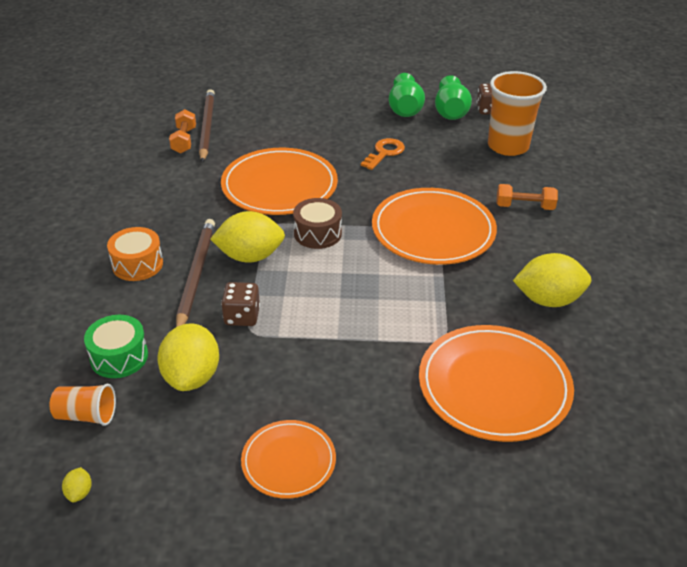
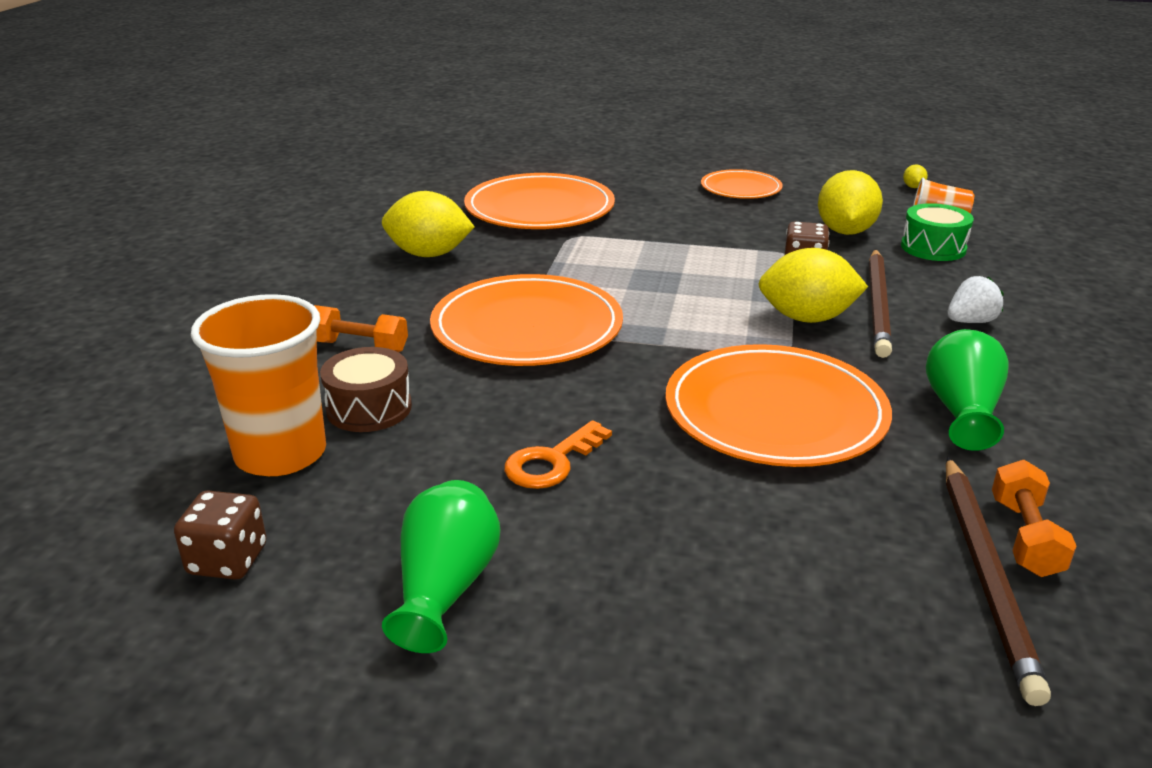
camera: 170 degrees left, 10 degrees down
(137, 264) = (970, 321): orange drum -> white strawberry
(317, 233) = (706, 337): brown drum -> brown drum (369, 408)
(450, 111) = (330, 565): green vase -> green vase (961, 411)

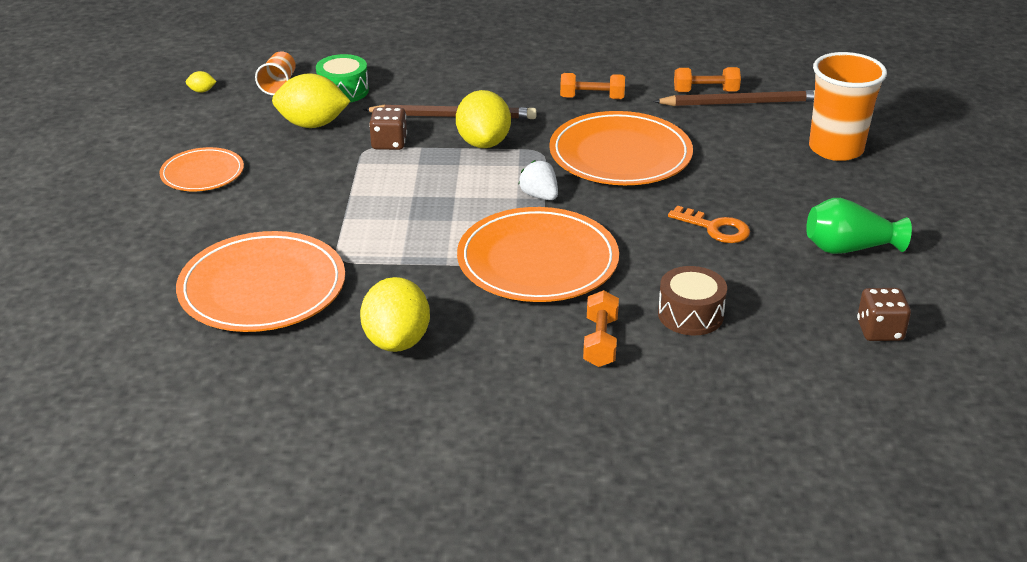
camera: 100 degrees left, 5 degrees up
(281, 454) = (766, 341): orange cup -> orange cup (836, 149)
(961, 411) = (592, 98): green vase -> orange dumbbell
(970, 321) = (471, 87): white strawberry -> white strawberry (539, 196)

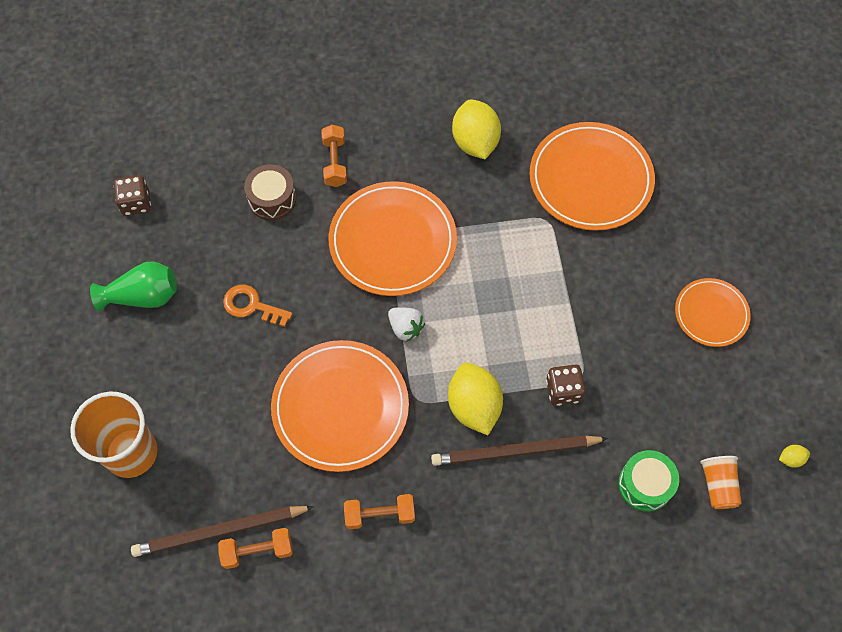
camera: 170 degrees right, 30 degrees up
(312, 124) = (649, 412): yellow lemon -> none

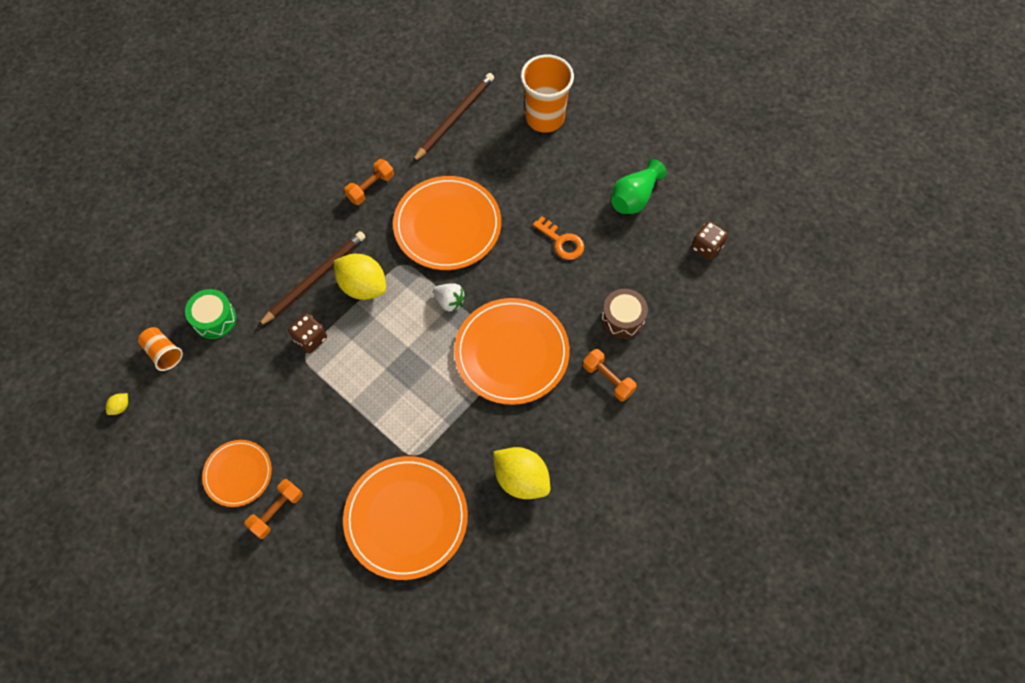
camera: 140 degrees right, 0 degrees up
(252, 306) = (562, 242): orange key -> orange key turned 60 degrees clockwise
(257, 551) = (424, 124): orange dumbbell -> orange dumbbell (276, 511)
(405, 328) = (449, 301): white strawberry -> white strawberry turned 150 degrees counterclockwise

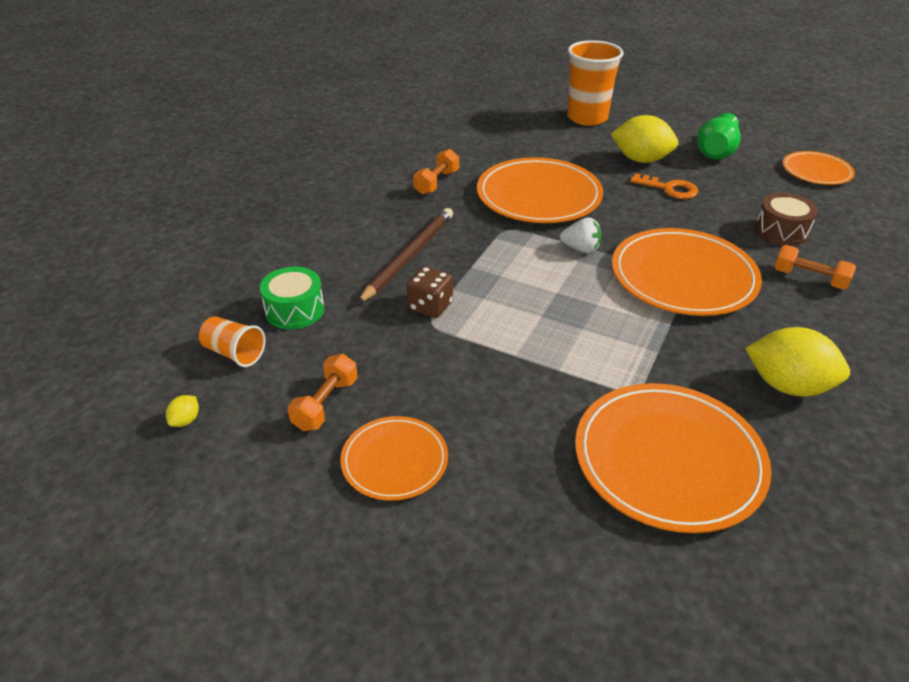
camera: 15 degrees left, 25 degrees down
(276, 511) = (475, 493): orange dumbbell -> orange dumbbell (326, 404)
(363, 286) = (471, 253): yellow lemon -> yellow lemon (641, 160)
(454, 118) = (497, 129): brown pencil -> none
(706, 247) = (816, 171): brown dice -> orange plate

